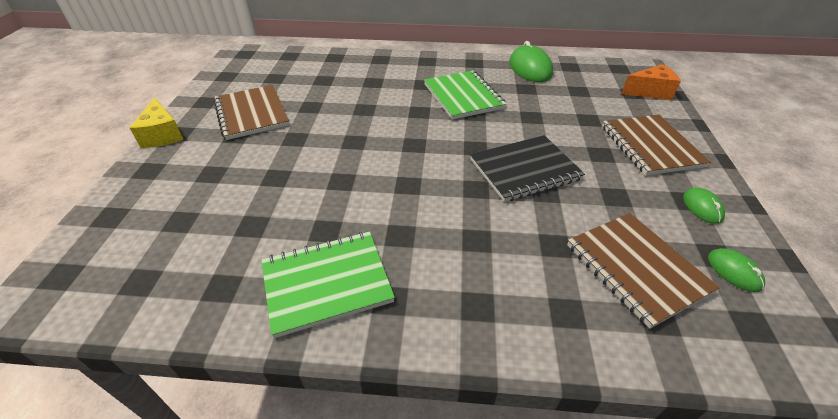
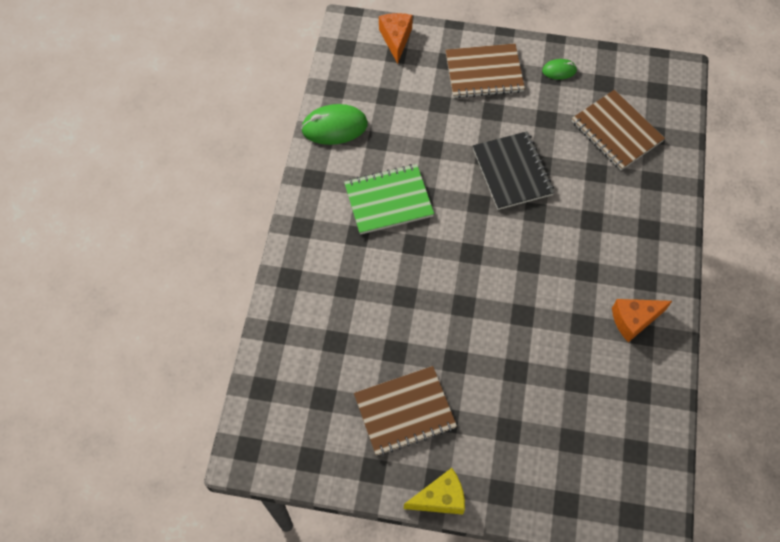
camera: 85 degrees left, 20 degrees up
(327, 283) = (634, 320): green notebook -> orange cheese
(636, 268) = (616, 131): brown notebook -> brown notebook turned 75 degrees clockwise
(734, 271) = (618, 80): green mouse -> none

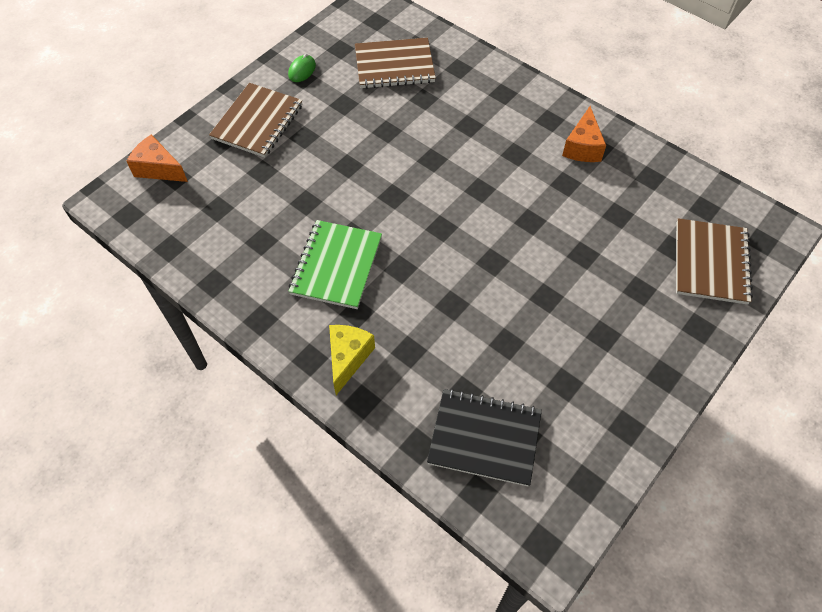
camera: 60 degrees left, 5 degrees down
(334, 127) = (214, 270): green mouse -> none
(404, 411) = (577, 367): brown notebook -> brown notebook (710, 263)
(440, 498) = (683, 381): yellow cheese -> yellow cheese (348, 358)
(512, 172) = (379, 155): black notebook -> black notebook (484, 438)

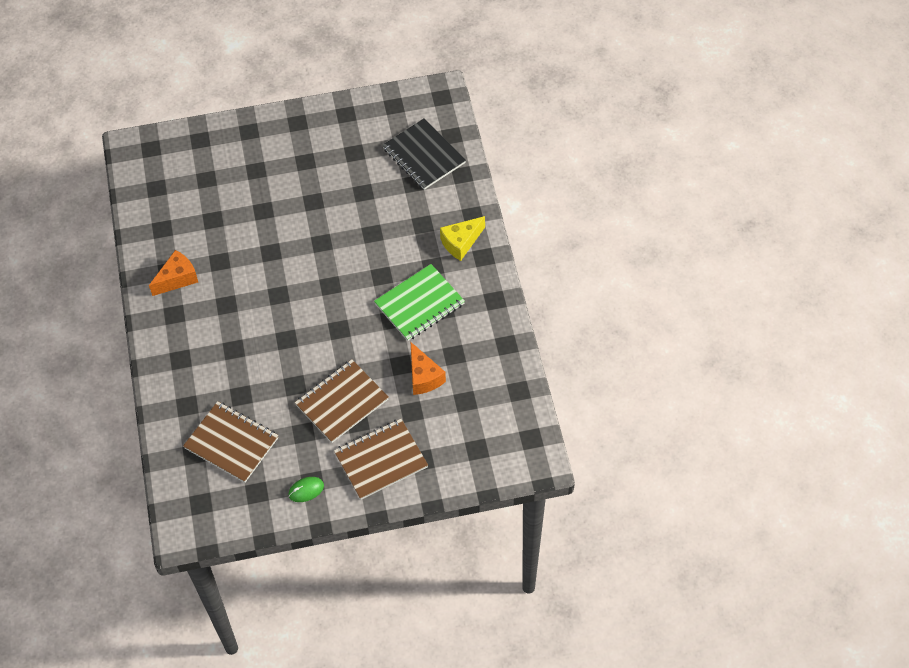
camera: 140 degrees left, 0 degrees up
(158, 169) = (484, 466): orange cheese -> orange cheese (423, 377)
(710, 263) = (196, 157): brown notebook -> brown notebook (342, 402)

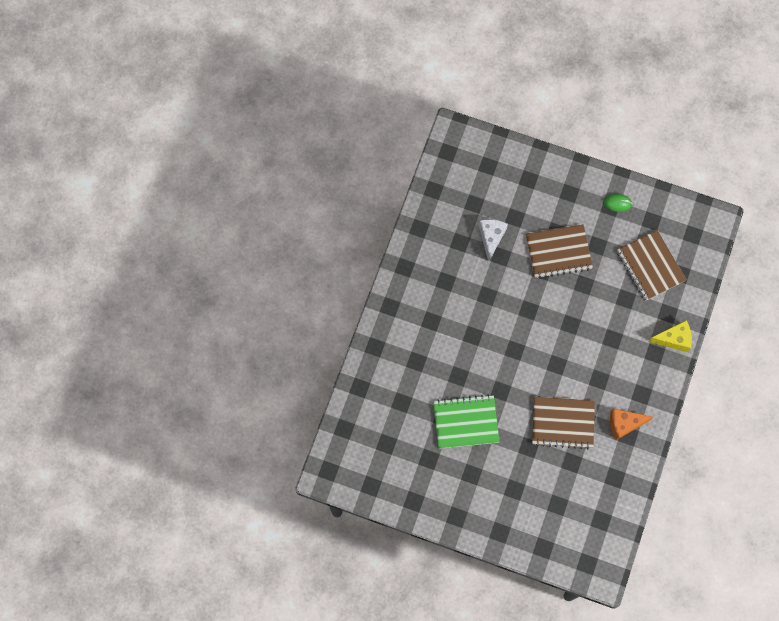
camera: 150 degrees left, 15 degrees up
(381, 460) = (556, 195): brown notebook -> brown notebook (563, 423)
(419, 304) = (459, 296): green notebook -> green notebook (466, 422)
(423, 377) = (491, 238): orange cheese -> white cheese
(424, 156) = (377, 422): black notebook -> none
(461, 243) = (398, 328): yellow cheese -> yellow cheese (673, 339)

